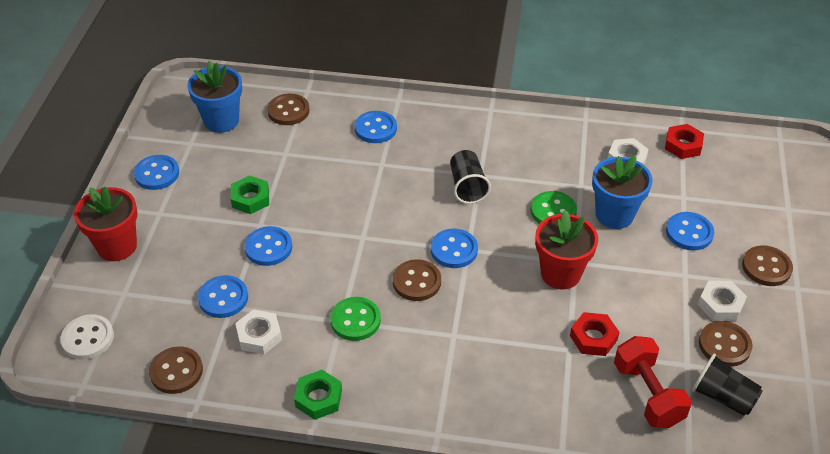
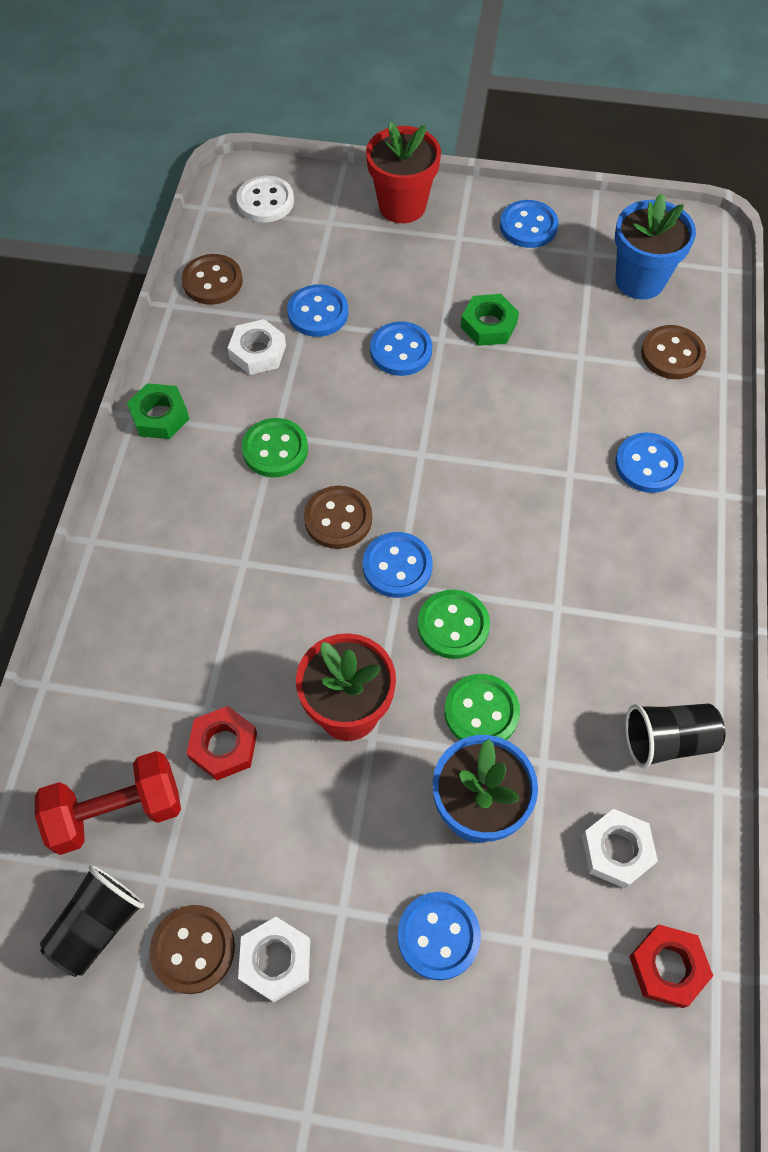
camera: 90 degrees right, 15 degrees up
(467, 186) = (529, 588): black cup -> black cup (667, 741)
(496, 223) = (453, 625): none -> green button
(766, 267) = (356, 1067): brown button -> none

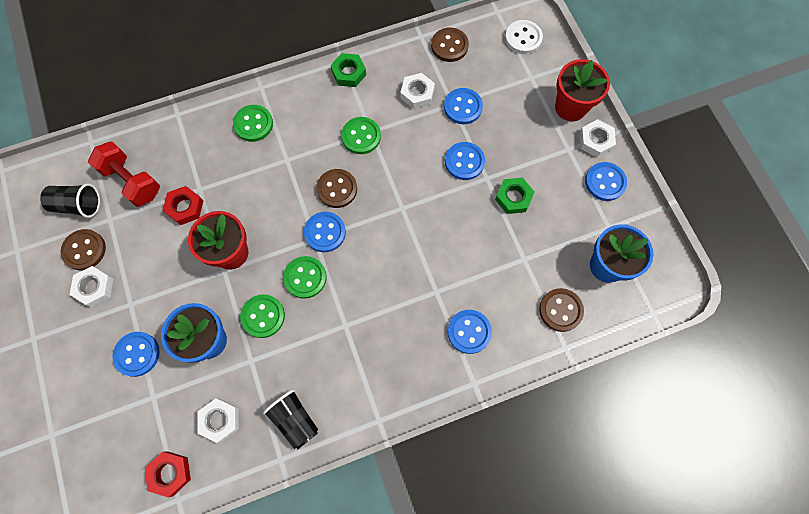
camera: 60 degrees right, 10 degrees up
(148, 580) = (253, 124): none -> green button
(466, 206) = (595, 141): none -> white nut

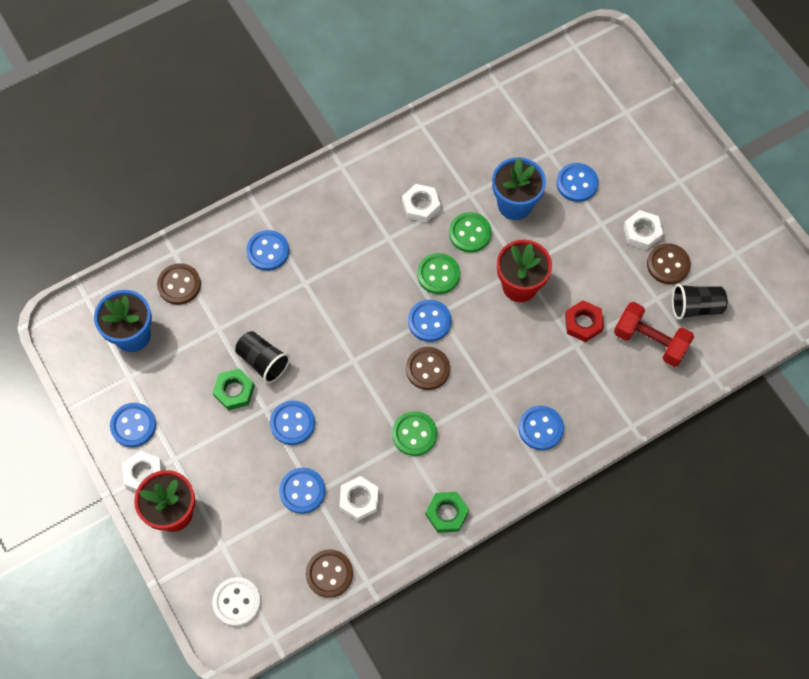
camera: 170 degrees right, 5 degrees down
(170, 473) = (512, 101): red nut -> none
(220, 420) = (482, 145): white nut -> white nut (421, 205)
(253, 124) = (540, 428): green button -> blue button
(295, 420) = (416, 155): black cup -> black cup (263, 361)

